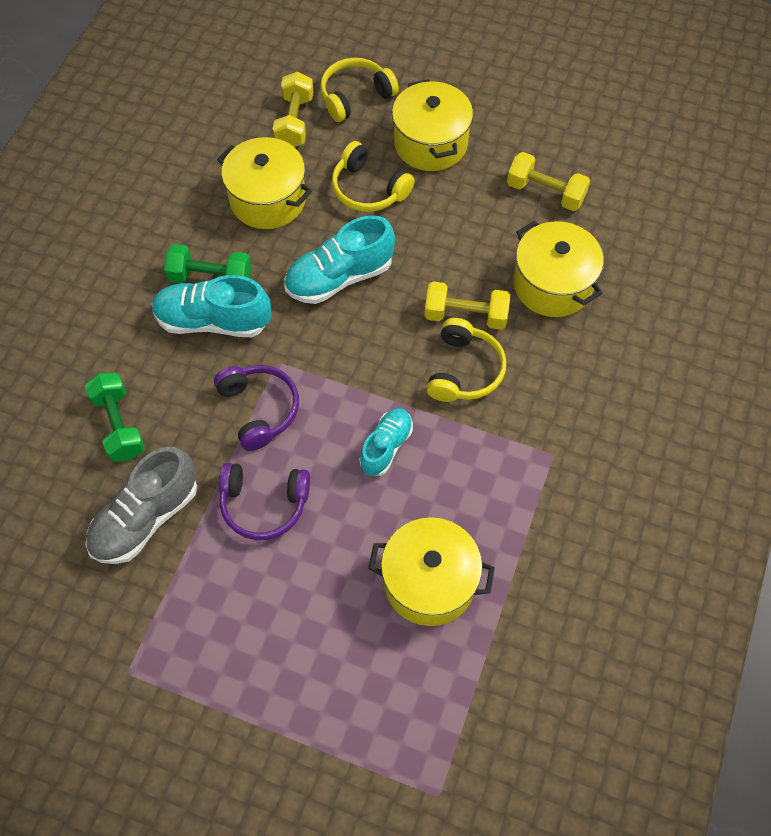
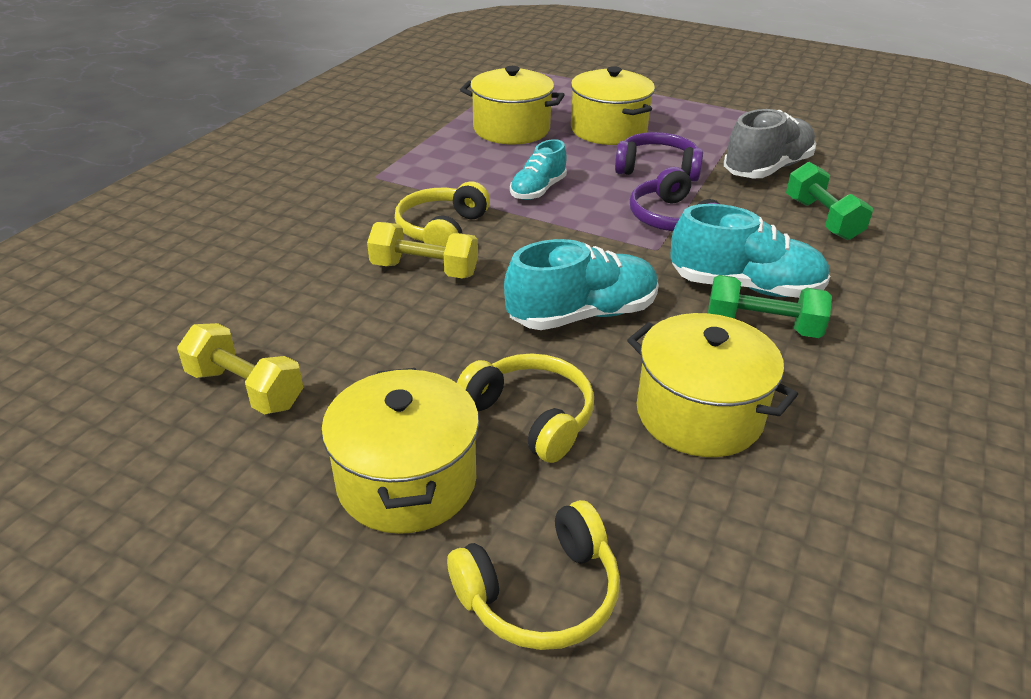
camera: 175 degrees left, 25 degrees down
(294, 122) = (668, 546): yellow dumbbell -> none
(552, 284) = (300, 288): yellow pot -> yellow pot (608, 130)

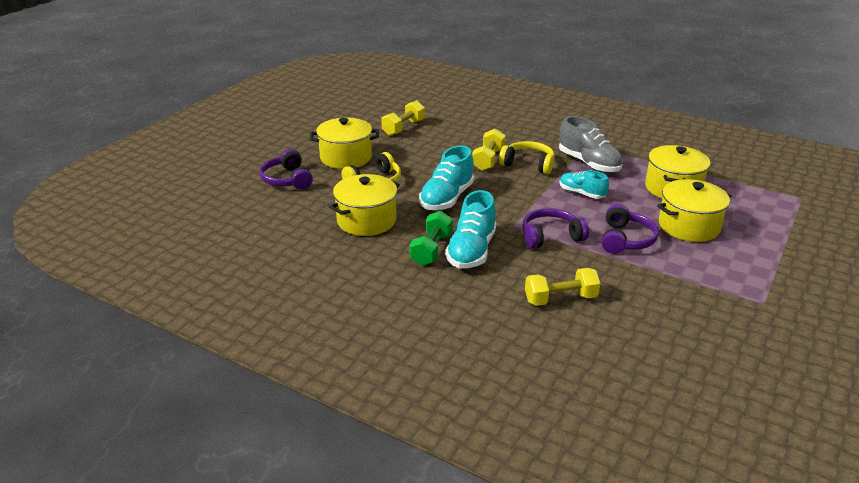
camera: 95 degrees right, 5 degrees down
(541, 594) = (287, 179): yellow headphones -> purple headphones
(582, 314) = (447, 198): turquoise shoe -> turquoise shoe turned 45 degrees clockwise
(767, 169) = (640, 289): grey shoe -> grey shoe (589, 163)
(822, 219) = (560, 299): green dumbbell -> yellow dumbbell

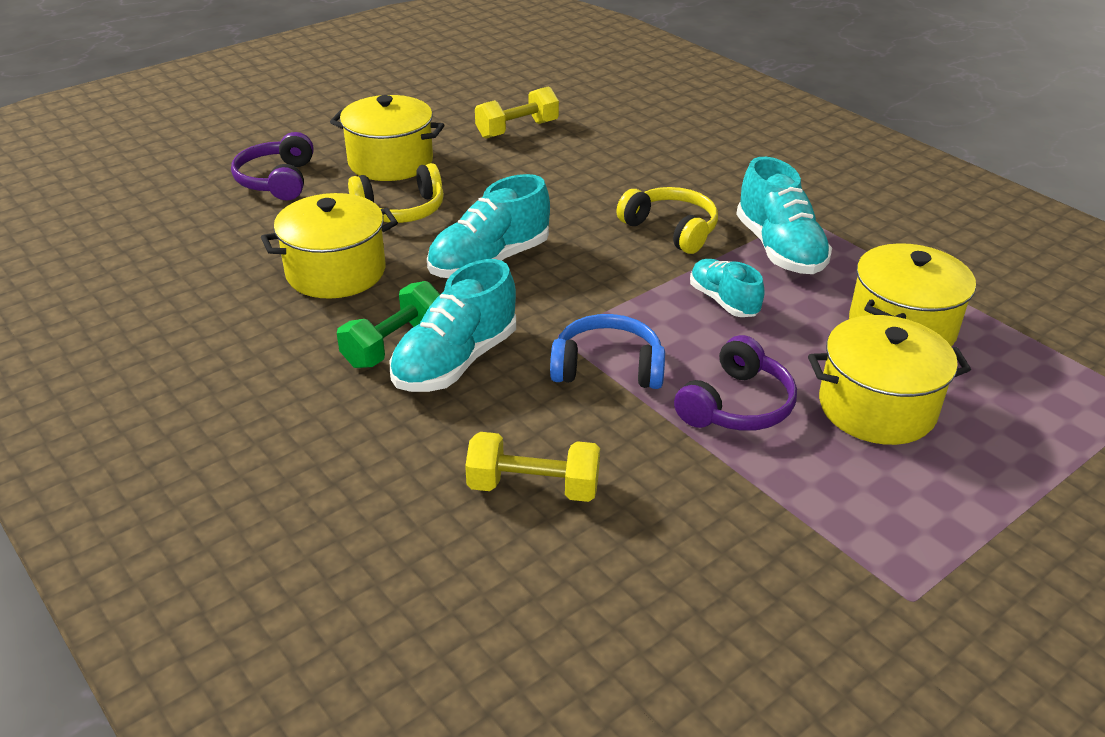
camera: 20 degrees right, 5 degrees up
(488, 160) = (609, 209): yellow dumbbell -> none
(550, 236) = (607, 367): purple headphones -> blue headphones
(589, 163) = (779, 249): grey shoe -> turquoise shoe

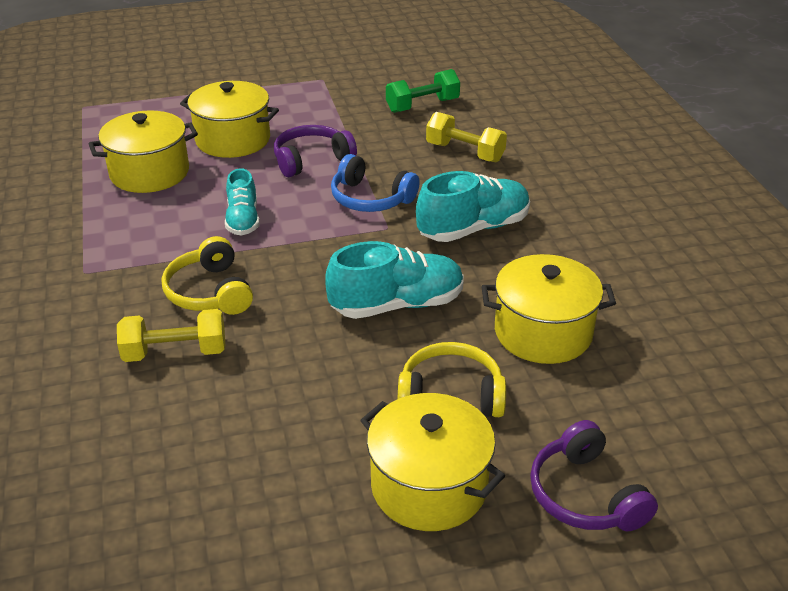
camera: 155 degrees left, 0 degrees up
(277, 180) = (585, 495): purple headphones -> purple headphones turned 135 degrees clockwise
(394, 344) = (514, 252): green dumbbell -> green dumbbell (422, 105)
(517, 129) = (228, 503): yellow dumbbell -> yellow dumbbell (175, 352)
(779, 249) = (146, 248): turquoise shoe -> none

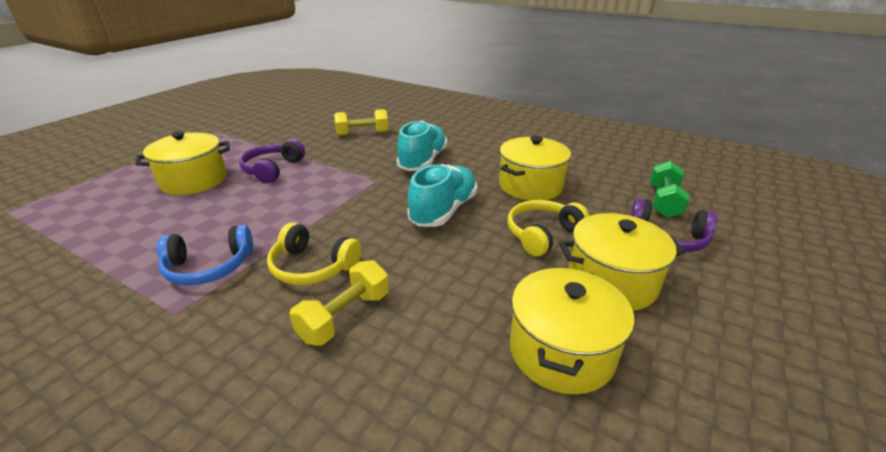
camera: 45 degrees left, 5 degrees down
(149, 173) = (145, 224): yellow pot -> yellow pot (561, 351)
(243, 220) = (272, 217): turquoise shoe -> none
(370, 199) = (343, 172): blue headphones -> blue headphones (209, 267)
(422, 105) = (304, 123): green dumbbell -> green dumbbell (664, 202)

